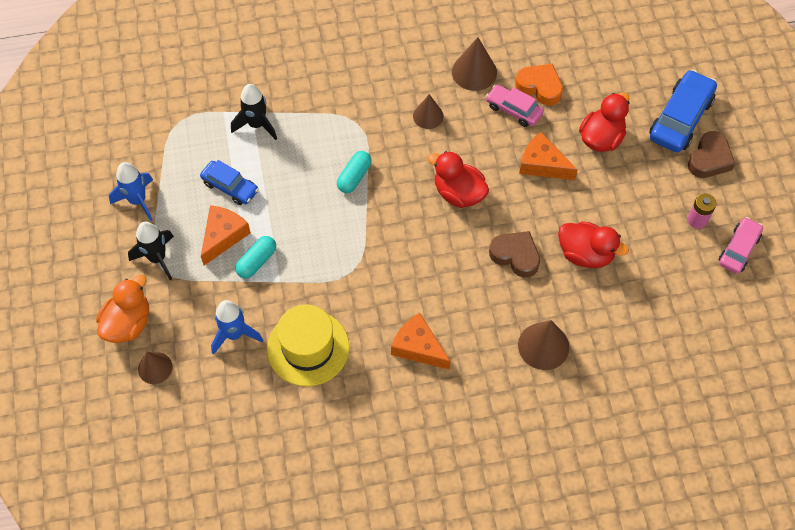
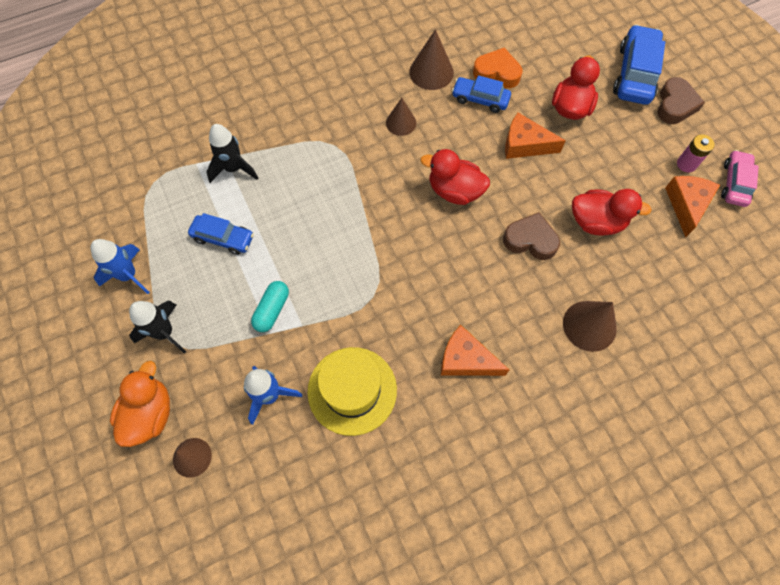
camera: 15 degrees left, 5 degrees up
(223, 236) = (229, 291): orange cheese -> orange cheese (686, 205)
(354, 177) = (347, 198): turquoise capsule -> none
(513, 110) = (480, 99): pink car -> blue car

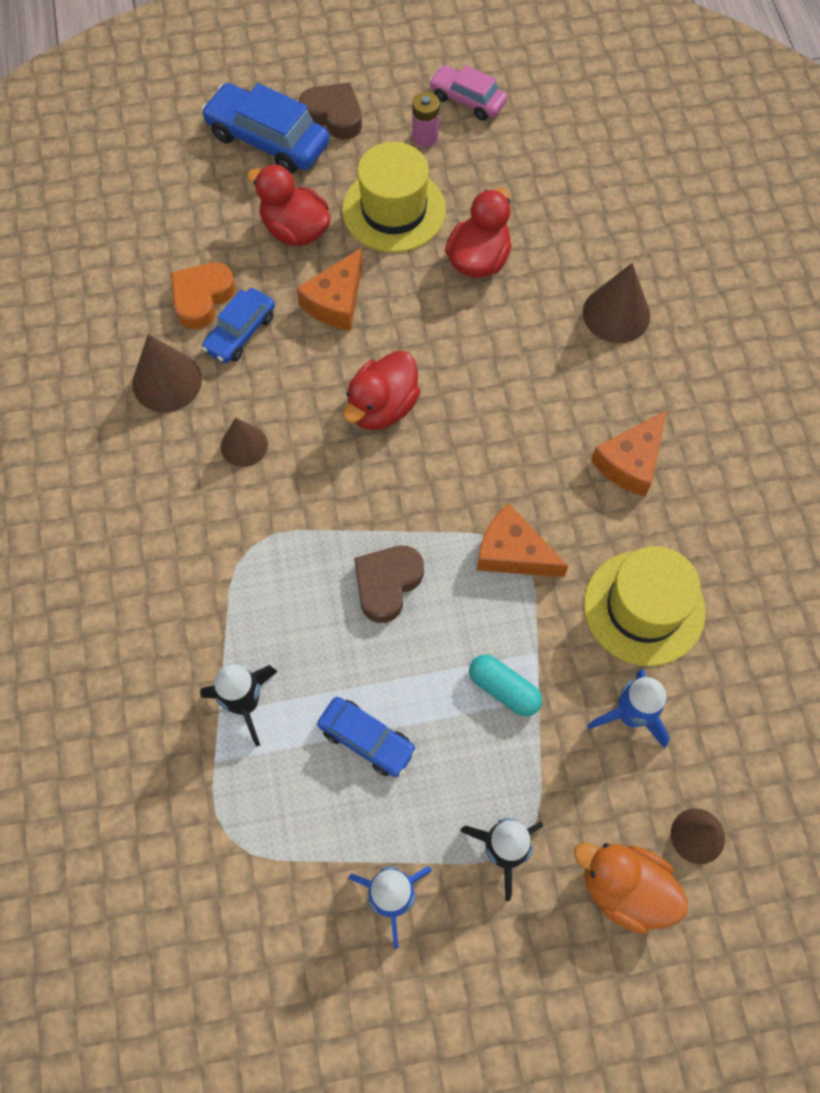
camera: 75 degrees left, 0 degrees up
(223, 238) = (367, 739): blue car -> blue car turned 90 degrees clockwise
(530, 240) = (483, 340): brown heart -> brown heart (387, 584)
(613, 160) = (394, 210): none -> yellow hat
(686, 205) = (482, 158): orange cheese -> orange cheese (512, 552)

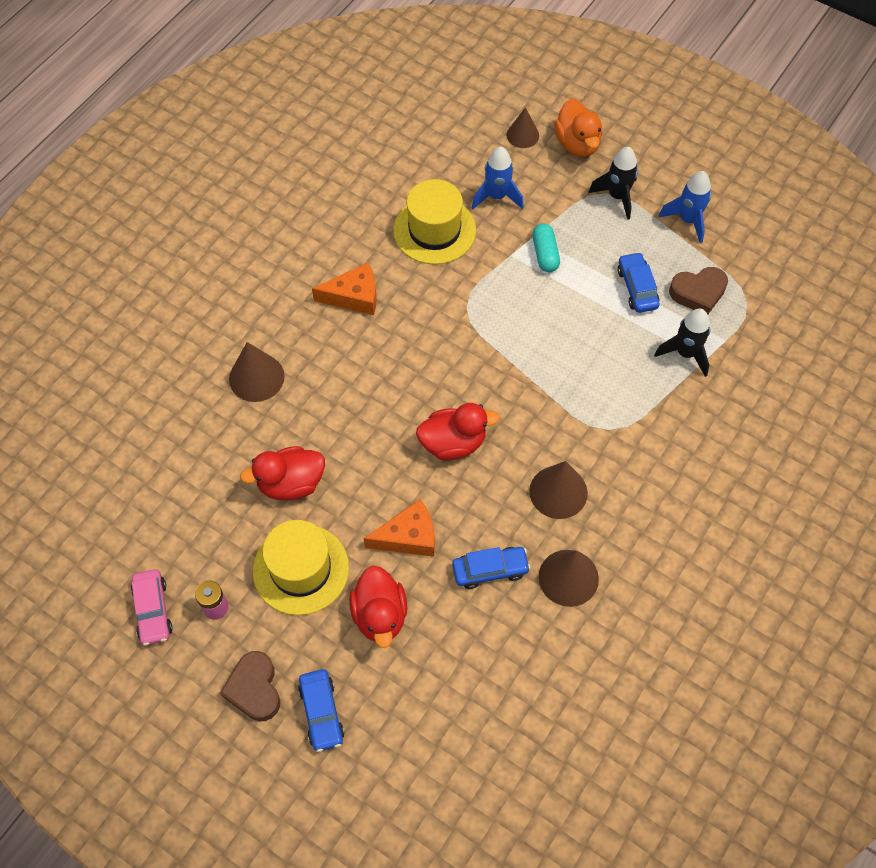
camera: 135 degrees left, 5 degrees down
(202, 298) = (491, 619): orange heart -> none
(244, 445) = (558, 492): brown cone -> brown cone, size x1.51
(268, 140) = (321, 713): blue car -> blue car, size x0.62
(387, 584) = (552, 347): brown heart -> brown heart (698, 293)
(512, 552) = (469, 307): orange cheese -> none

